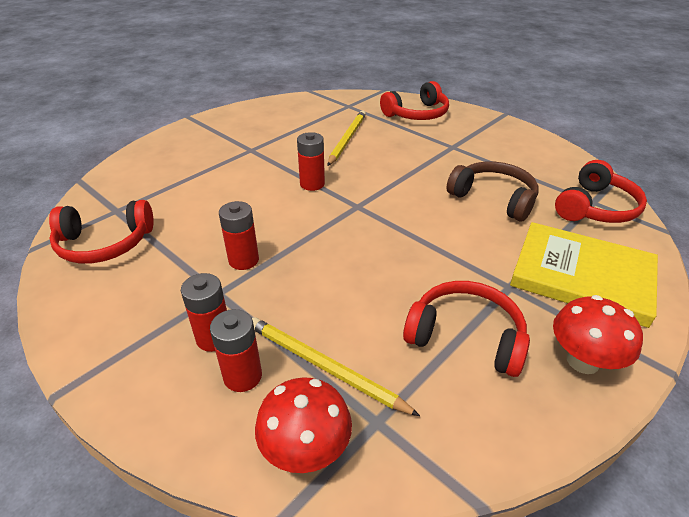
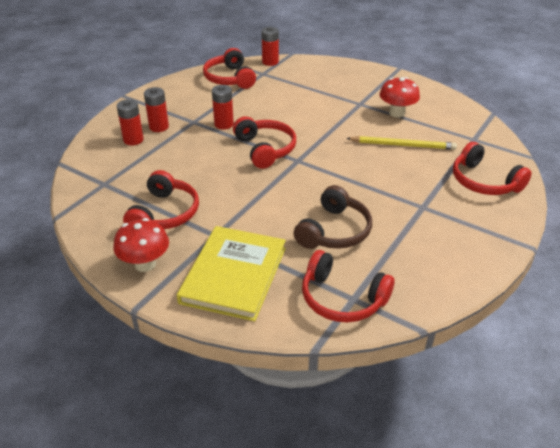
camera: 80 degrees right, 0 degrees up
(306, 450) = (89, 164): red mushroom -> red mushroom (397, 113)
(312, 184) = (320, 137): red battery -> red battery (270, 62)
(324, 366) = (140, 163): yellow pencil -> none
(325, 228) = (265, 149): none -> red headphones

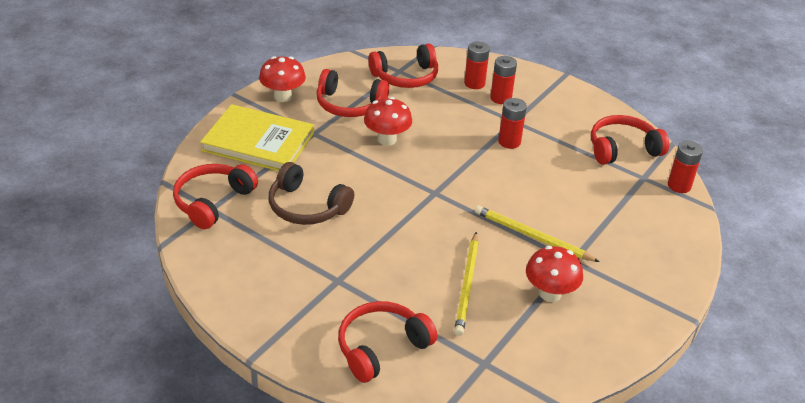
camera: 90 degrees right, 0 degrees up
(224, 187) = (387, 139): none -> red mushroom
(265, 149) = (457, 170): red headphones -> red headphones (406, 77)
(340, 118) = (532, 236): none -> yellow pencil

